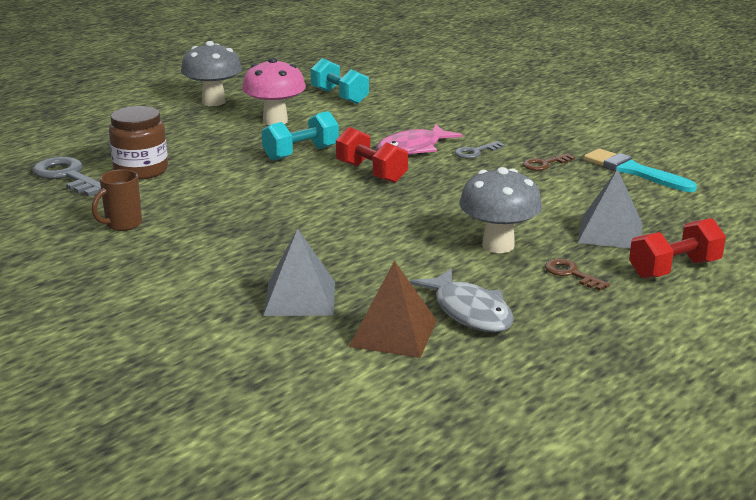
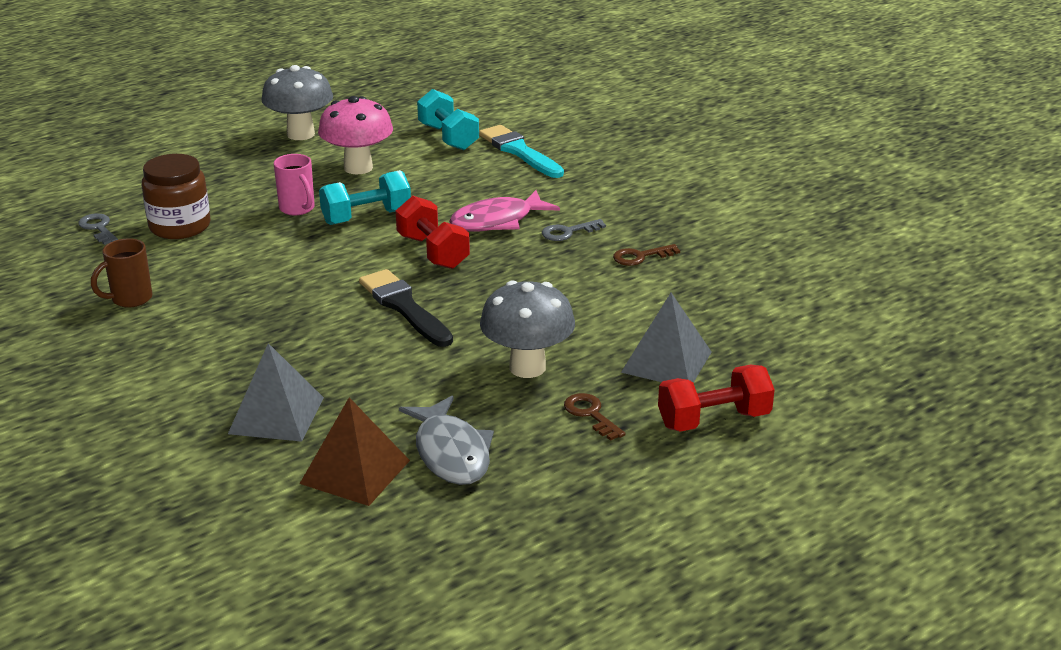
camera: 10 degrees right, 5 degrees up
(67, 176) = (98, 228): grey key -> grey key, size x0.56
(238, 151) = (297, 209): none -> pink mug
(369, 212) = (404, 307): none -> black brush
(634, 171) = (742, 276): turquoise brush -> turquoise brush (519, 151)

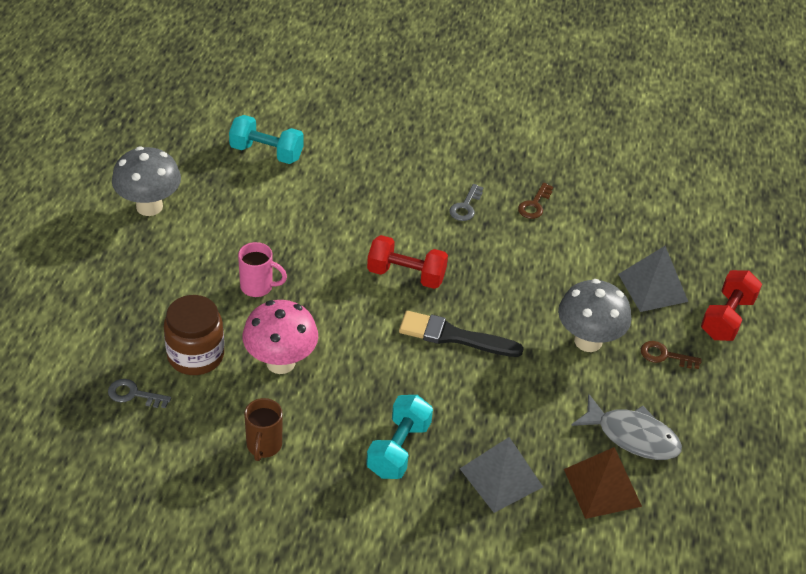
camera: 45 degrees left, 15 degrees up
(358, 168) = (244, 220): pink mushroom -> pink mushroom (280, 362)
(366, 217) = (317, 267): turquoise dumbbell -> turquoise dumbbell (398, 449)
(497, 221) = (409, 221): pink fish -> none
(519, 151) = (335, 142): turquoise brush -> none

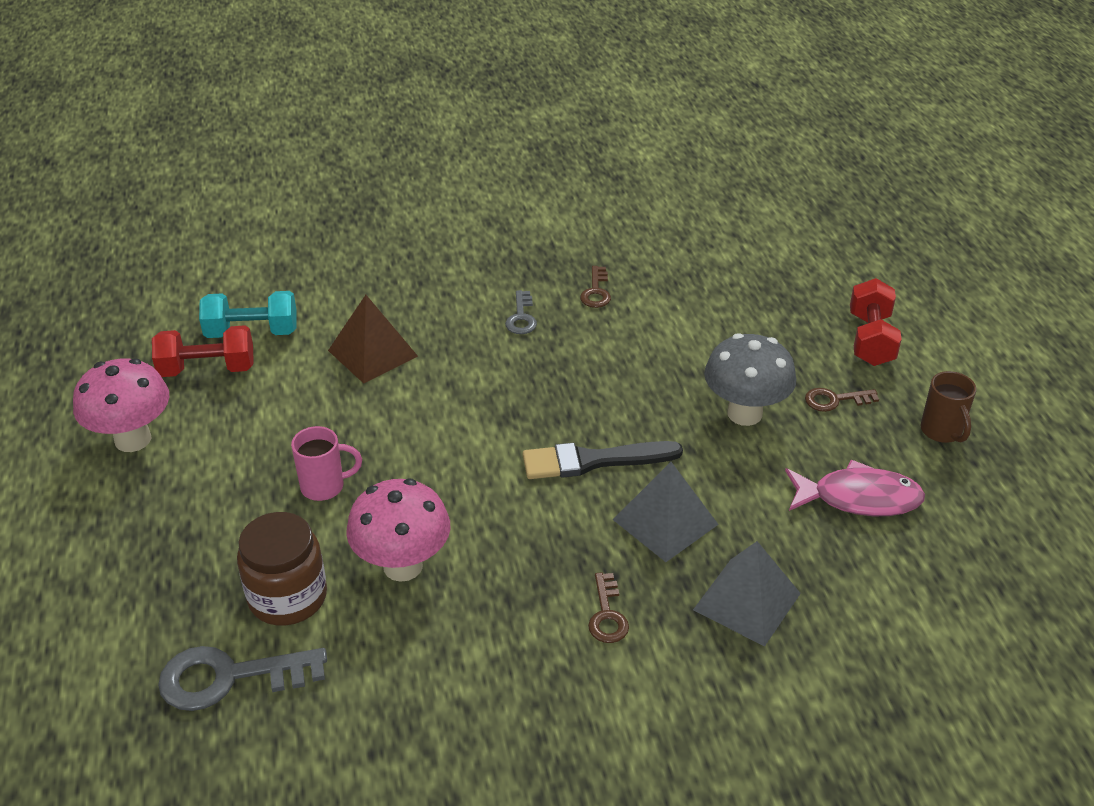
camera: 20 degrees left, 5 degrees down
(134, 394) = (229, 677): grey key -> grey key, size x1.80
(149, 206) = (133, 439): grey mushroom -> pink mushroom
(263, 446) = (438, 676): brown mug -> brown mug (942, 431)
(398, 449) = (607, 615): turquoise dumbbell -> brown key
(406, 275) = (497, 412): red dumbbell -> red dumbbell (207, 369)
(602, 487) = (864, 568): brown pyramid -> brown pyramid (372, 353)
(632, 436) = (859, 498): grey fish -> pink fish
(653, 287) = (775, 335): grey pyramid -> grey pyramid (665, 522)

